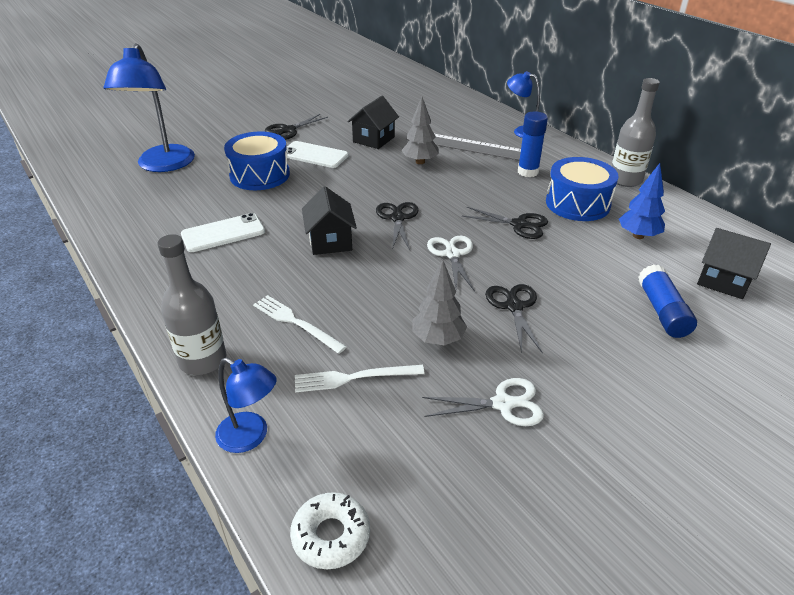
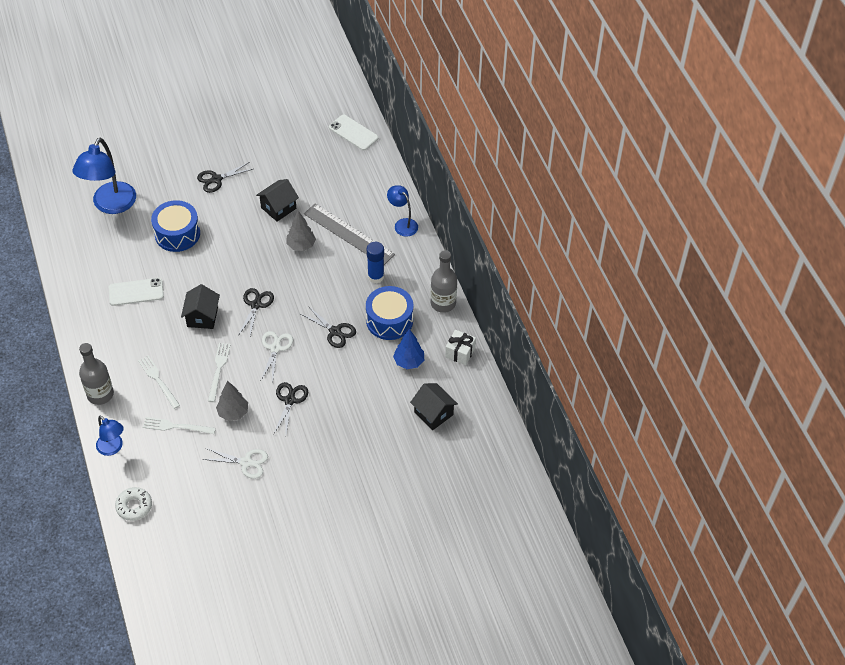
camera: 15 degrees right, 15 degrees up
(314, 155) = (225, 218): white phone -> white phone (353, 133)
(384, 292) = (218, 370): none -> white fork
(662, 311) = (376, 426): blue glue stick -> none
(690, 216) = (460, 352): none -> white gift

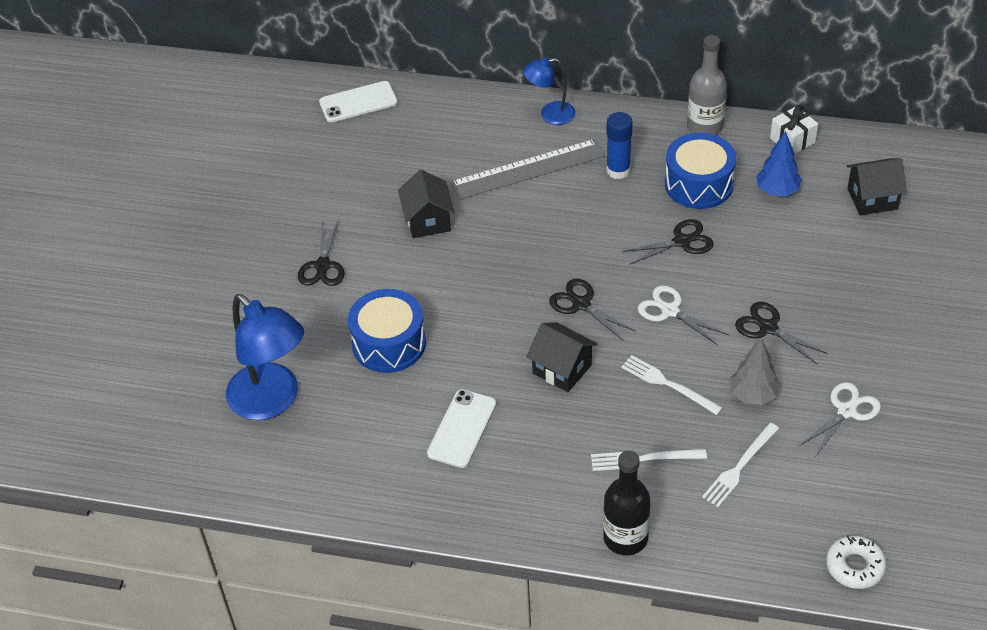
camera: 55 degrees left, 5 degrees down
(100, 394) = (625, 538): grey bottle -> black bottle
(113, 448) = (735, 556): blue lamp -> none
(301, 245) = (511, 222): grey tree -> none

